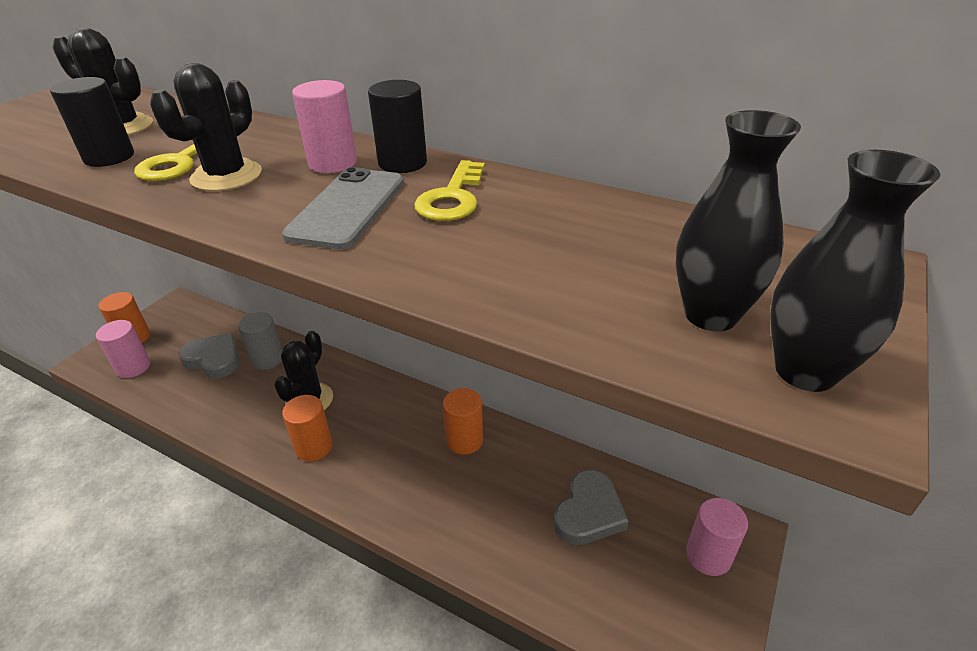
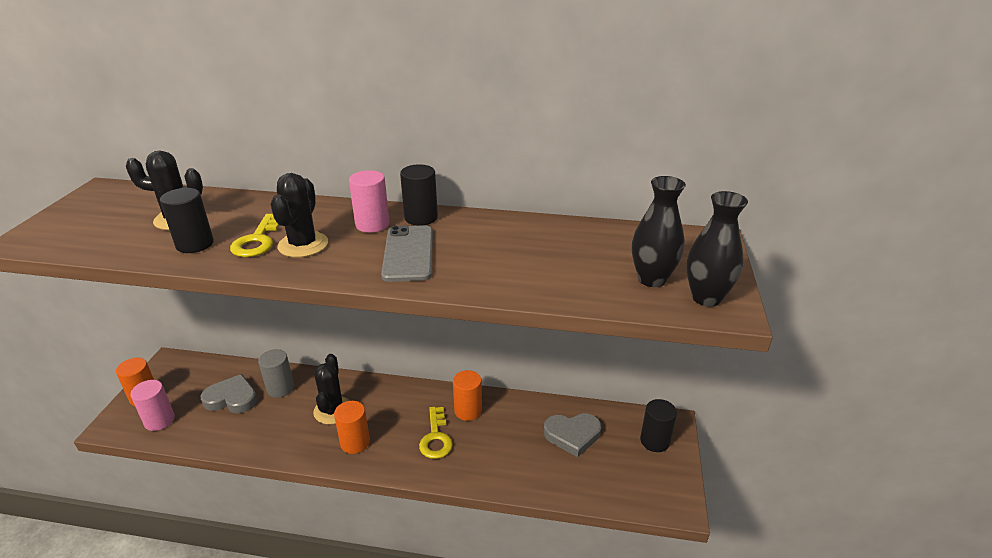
camera: 20 degrees left, 5 degrees down
(452, 198) = (471, 236): yellow key -> yellow key (436, 438)
(589, 512) = (572, 435): grey heart -> grey heart turned 75 degrees clockwise
(708, 555) = (654, 441): pink cylinder -> black cylinder

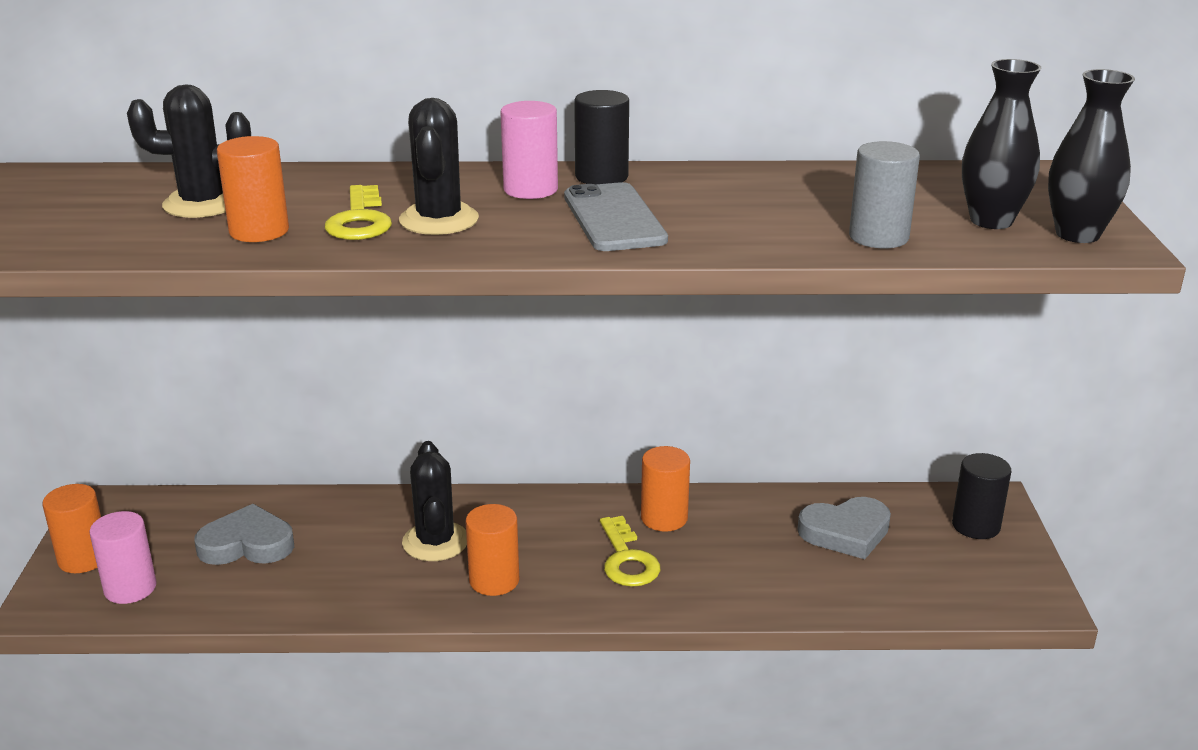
camera: 10 degrees left, 5 degrees down
(195, 244) = (259, 231): black cylinder -> orange cylinder
(280, 388) = (327, 521): grey cylinder -> grey cylinder (878, 237)

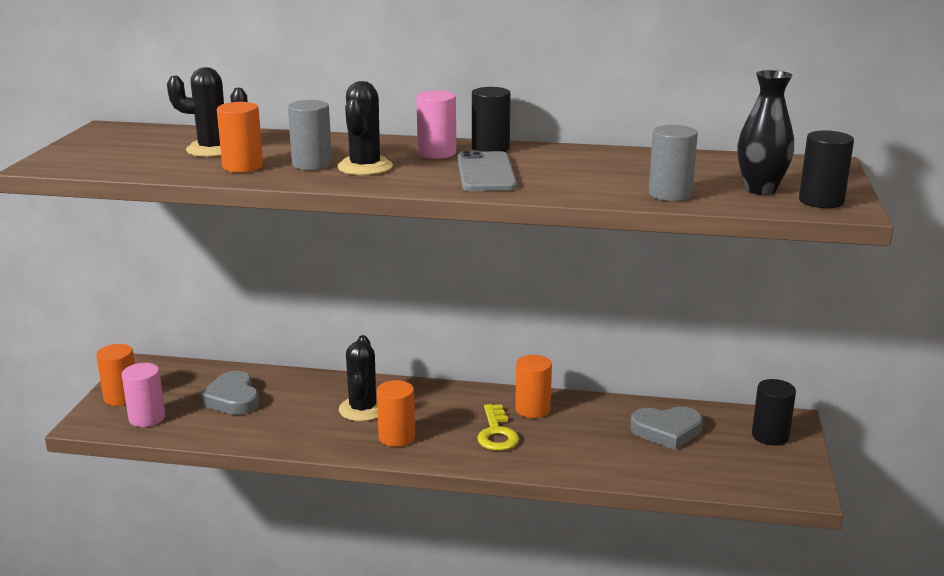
camera: 10 degrees right, 5 degrees down
(247, 544) = (232, 398): grey heart -> grey heart turned 120 degrees counterclockwise
(360, 220) = (312, 164): yellow key -> grey cylinder
(1077, 234) = (821, 201): black vase -> black cylinder

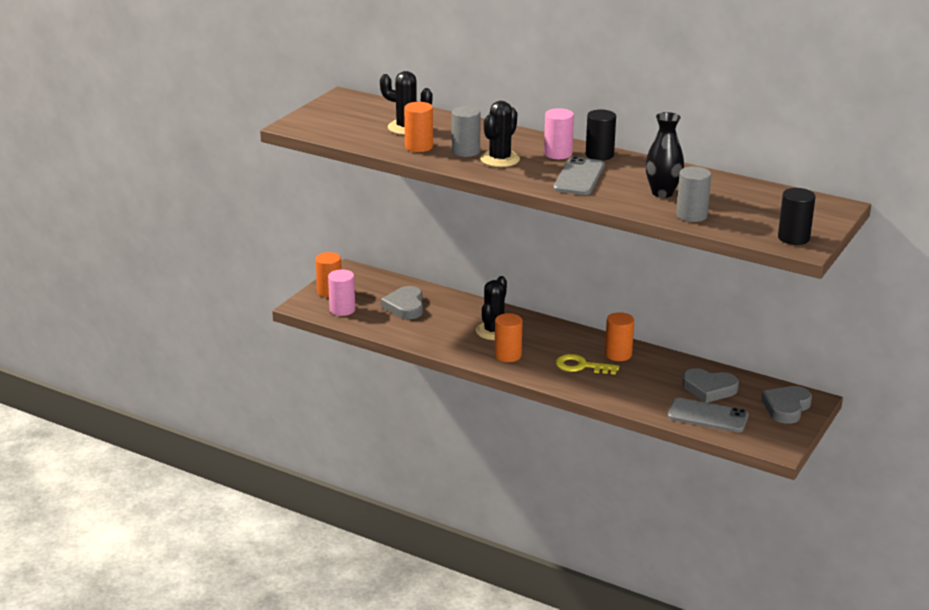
camera: 20 degrees right, 5 degrees up
(497, 433) = (581, 366): yellow key -> yellow key turned 90 degrees clockwise
(690, 467) = (708, 416): none -> grey phone
(760, 189) = (761, 221): black vase -> black vase (662, 193)
(770, 436) = (786, 407): black cylinder -> grey heart

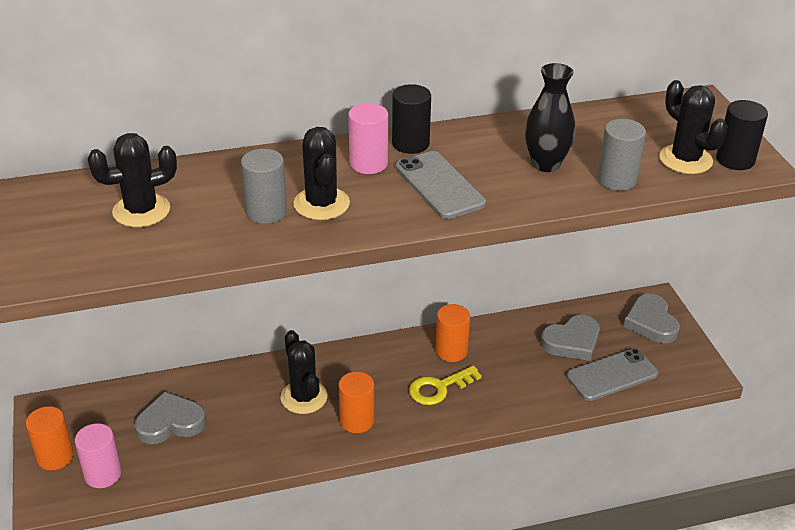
camera: 45 degrees left, 10 degrees up
(405, 306) = (170, 423): grey heart -> grey heart turned 120 degrees clockwise
(419, 147) = (201, 233): orange cylinder -> none
(759, 225) = (685, 160): none -> black cactus

